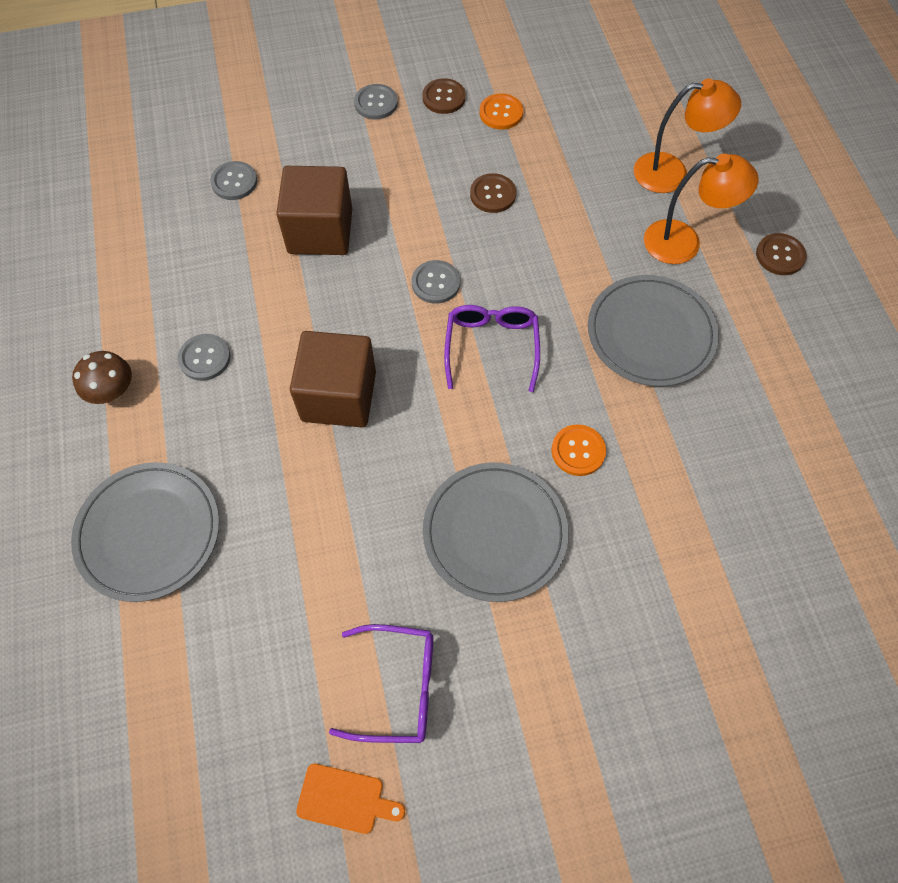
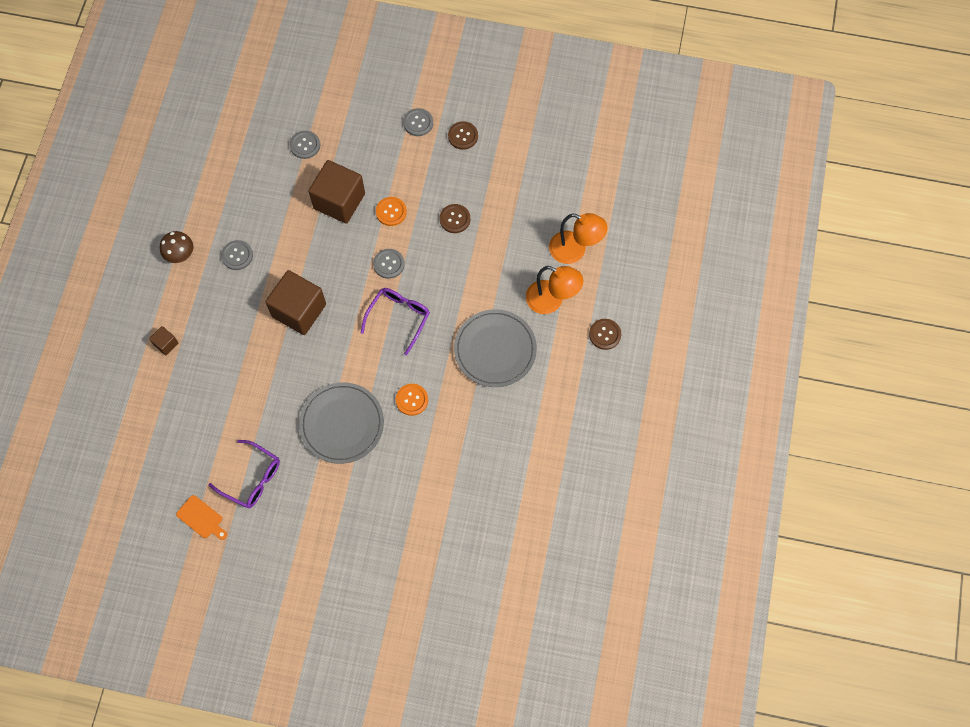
camera: 25 degrees right, 5 degrees up
(149, 532) = (166, 344): grey plate -> brown cube
(501, 113) = (492, 162): orange button -> orange button (391, 212)

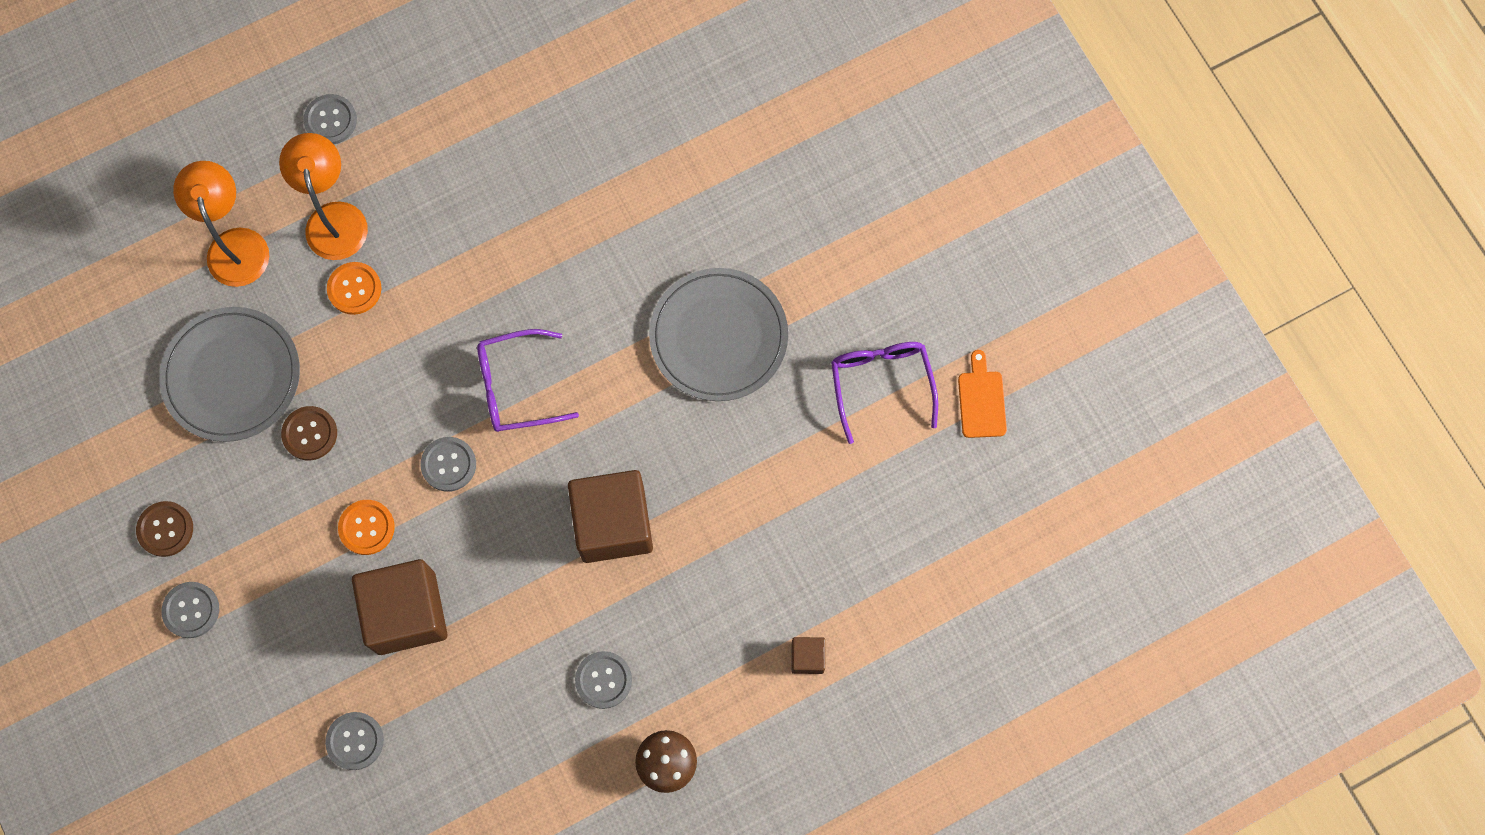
camera: 130 degrees left, 5 degrees up
(412, 400) = (614, 279): orange button -> orange button (354, 289)
(495, 349) = (461, 234): grey plate -> grey plate (232, 376)
(605, 334) = (330, 120): brown button -> grey button

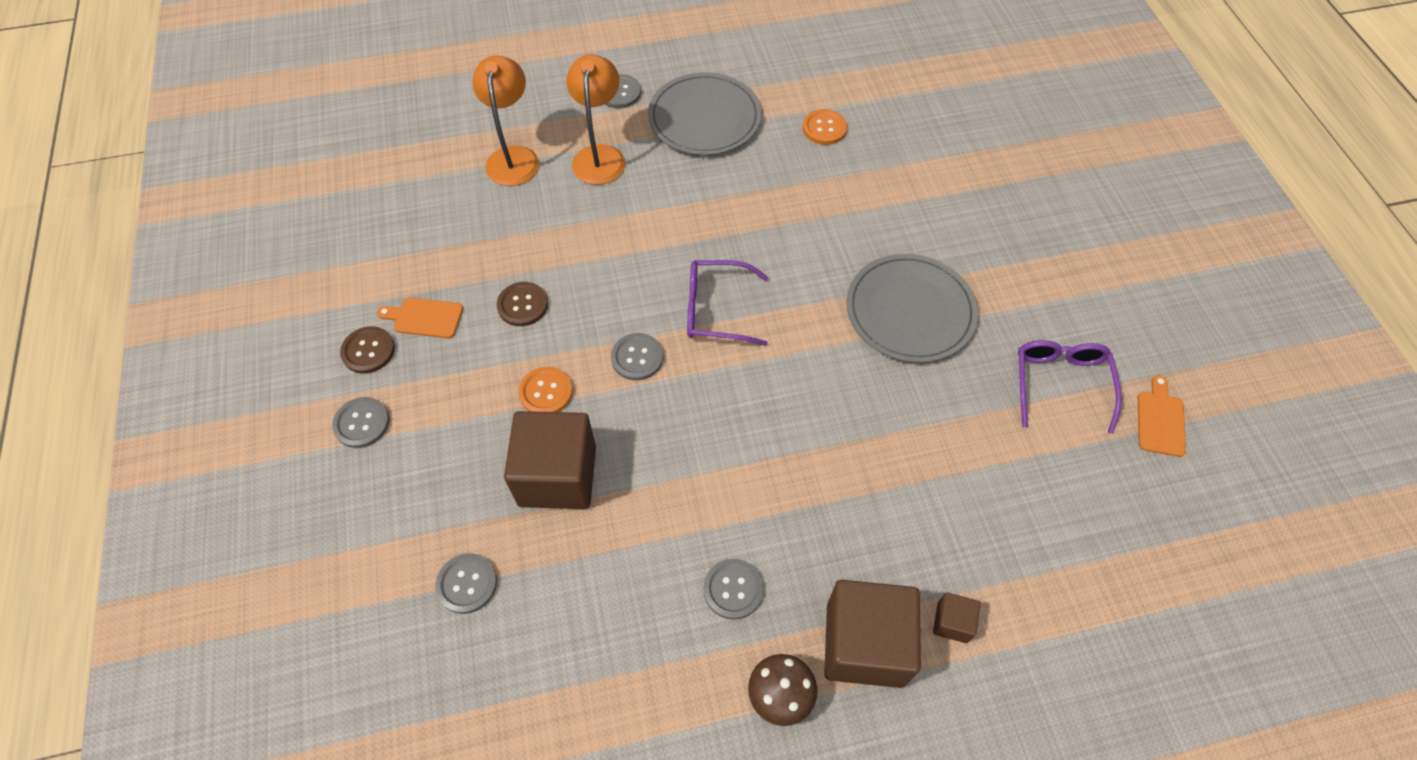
camera: 15 degrees right, 15 degrees down
(210, 475) = (424, 317): none -> orange cutting board
(232, 376) = (473, 247): grey plate -> grey plate (704, 118)
(354, 289) = (599, 207): orange button -> orange button (824, 128)
(613, 524) = (777, 444): brown cube -> brown cube (864, 644)

